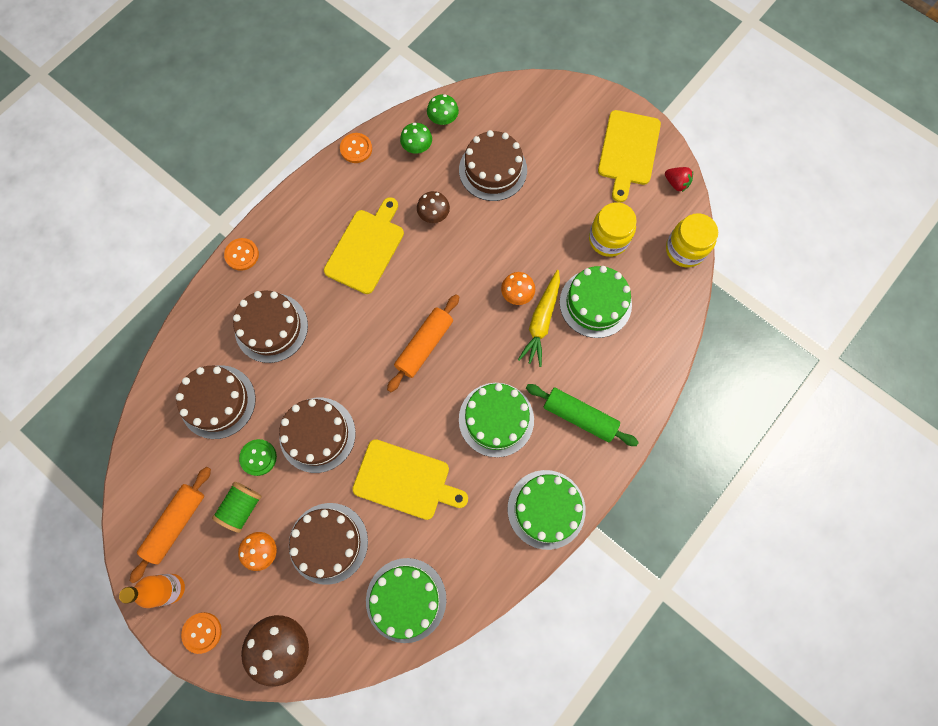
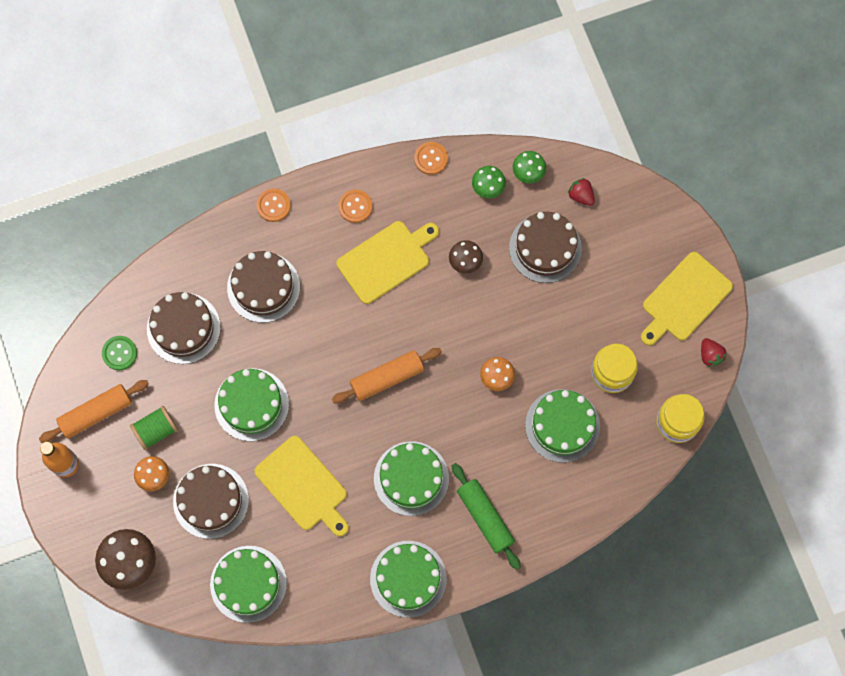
camera: 30 degrees right, 0 degrees up
(202, 632) = (72, 514): orange button -> orange button (355, 206)
(258, 457) = (192, 396): green button -> green button (119, 353)
(317, 434) = (251, 404): brown cake -> green cake
(496, 115) = (581, 196): none -> red strawberry
(541, 321) = (503, 414): yellow carrot -> none

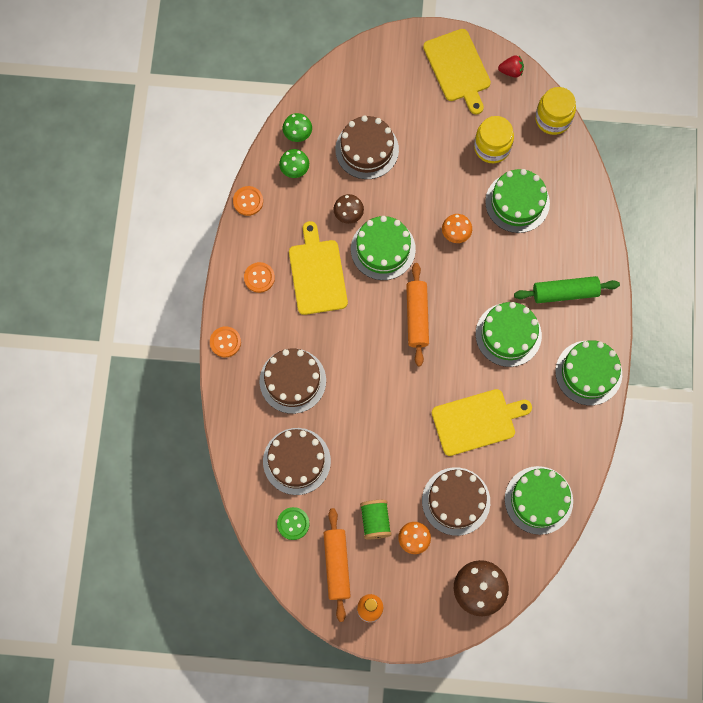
camera: 65 degrees left, 0 degrees up
(251, 404) = (389, 433): green cake -> green cake (383, 249)
(581, 196) = (337, 104): red strawberry -> none

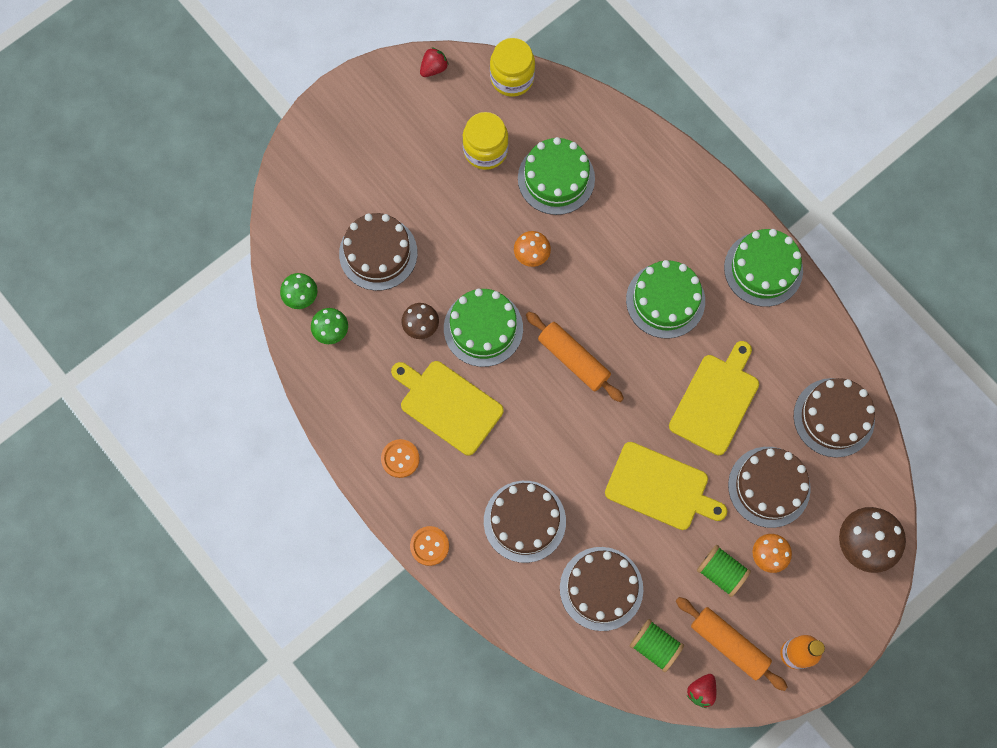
camera: 45 degrees left, 0 degrees up
(248, 201) = (318, 400): orange button -> none
(293, 523) = (655, 646): green button -> green spool
(293, 575) = (701, 691): none -> red strawberry
(458, 68) = (385, 107): yellow cutting board -> yellow cutting board (660, 487)
(538, 500) = (834, 417): green cake -> brown cake
(565, 293) = (675, 219): green rolling pin -> none

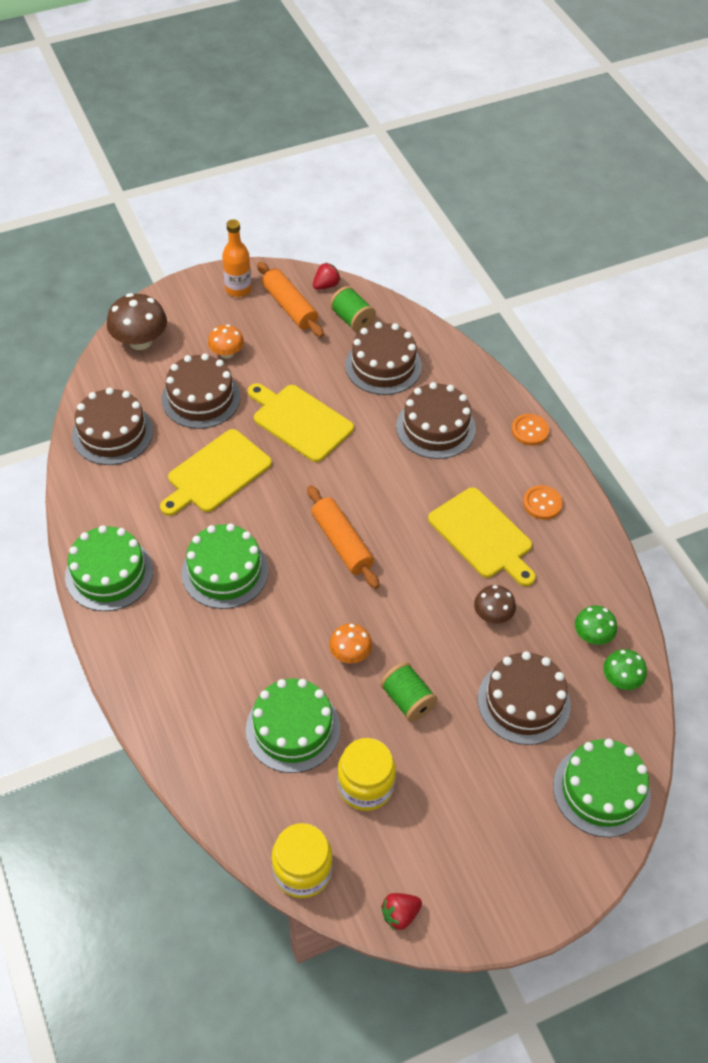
camera: 165 degrees left, 20 degrees down
(483, 328) = (426, 595): green cake -> green cake (601, 790)
(721, 572) = (274, 352): green spool -> green spool (407, 700)

